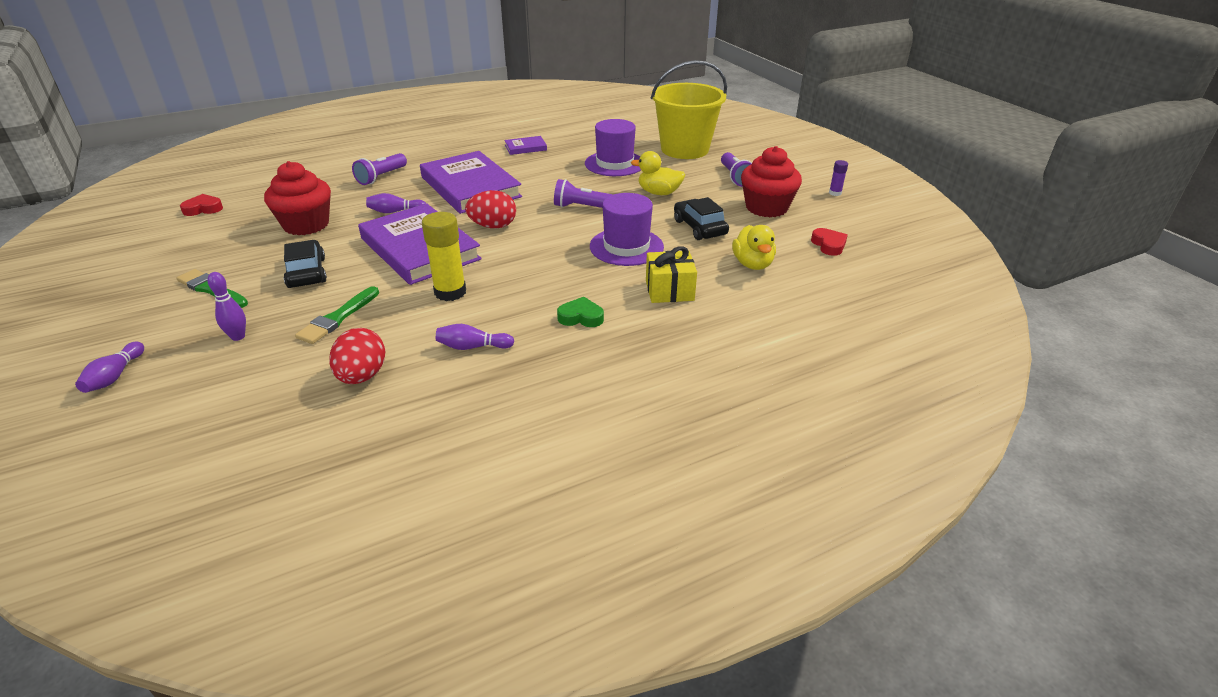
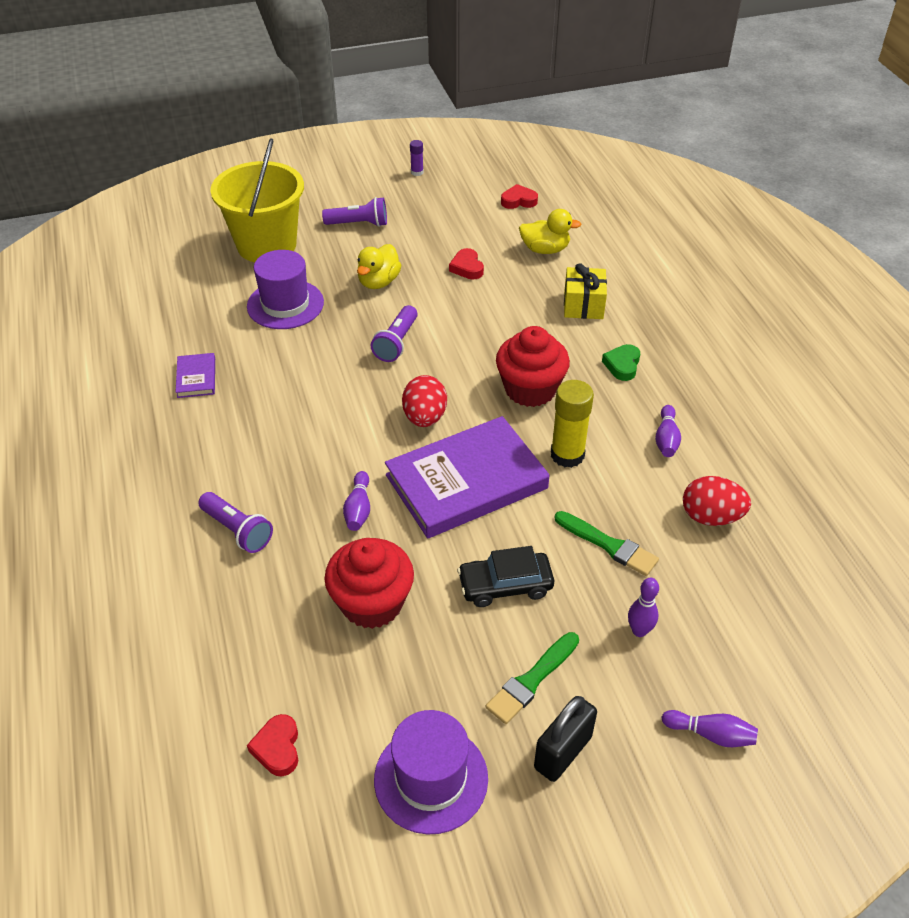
camera: 80 degrees left, 10 degrees up
(141, 306) = (563, 752): none -> black padlock
(470, 187) = (307, 435): purple book -> none
(626, 247) = (496, 321): purple hat -> purple hat (431, 778)
(699, 227) = (467, 267): black car -> red heart
(766, 208) = (436, 219): red cupcake -> red cupcake (530, 389)

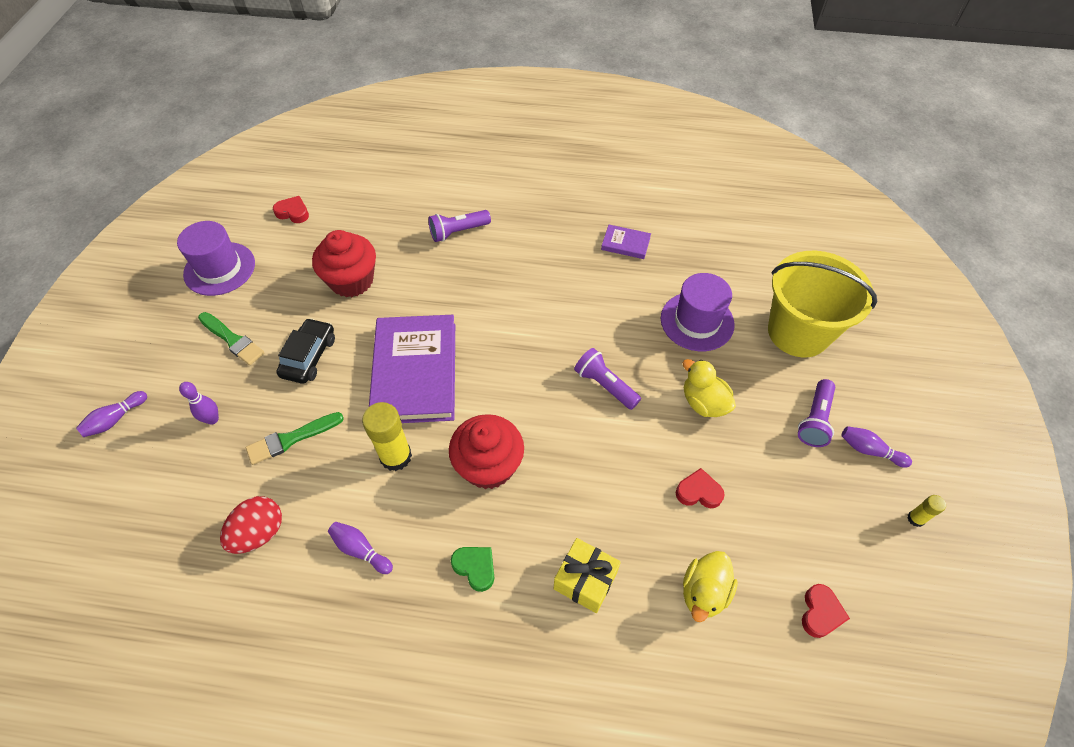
camera: 115 degrees right, 10 degrees up
(358, 509) = (433, 298): purple bowling pin -> purple bowling pin (869, 450)
(417, 172) = (915, 519): purple glue stick -> yellow glue stick
(424, 417) = (500, 371): red egg -> none
(531, 680) = (232, 340): green brush -> green brush turned 150 degrees clockwise
(563, 752) = (178, 335): black padlock -> none

